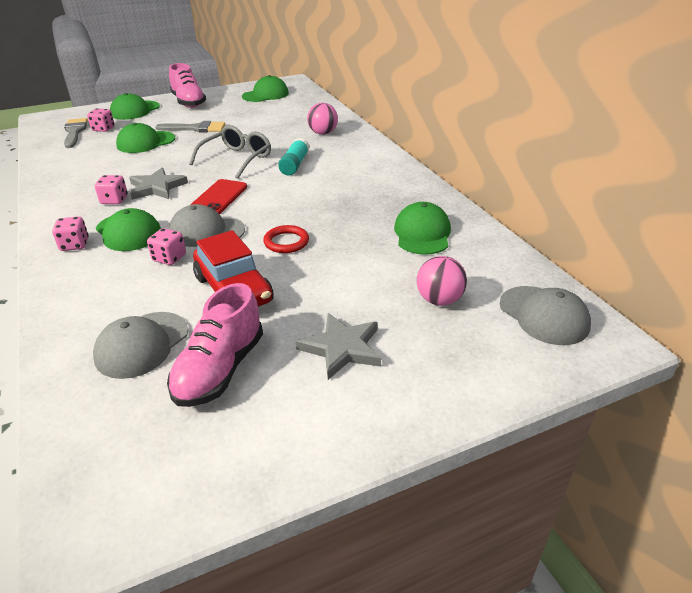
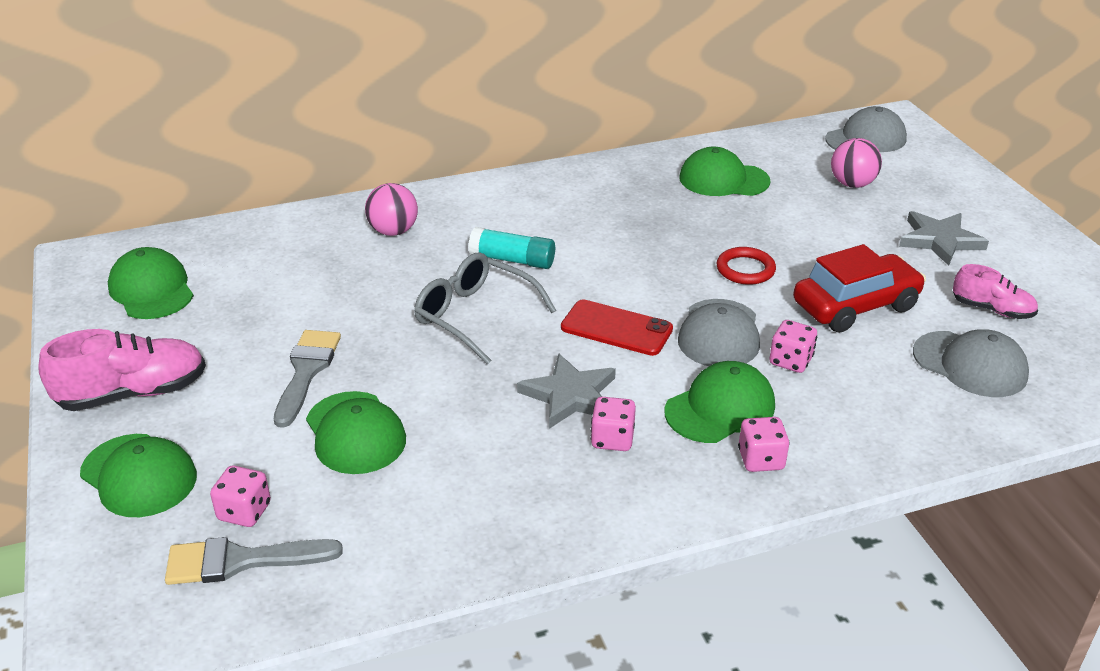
camera: 85 degrees left, 0 degrees up
(220, 369) = (992, 310): pink shoe -> pink shoe, size x0.61

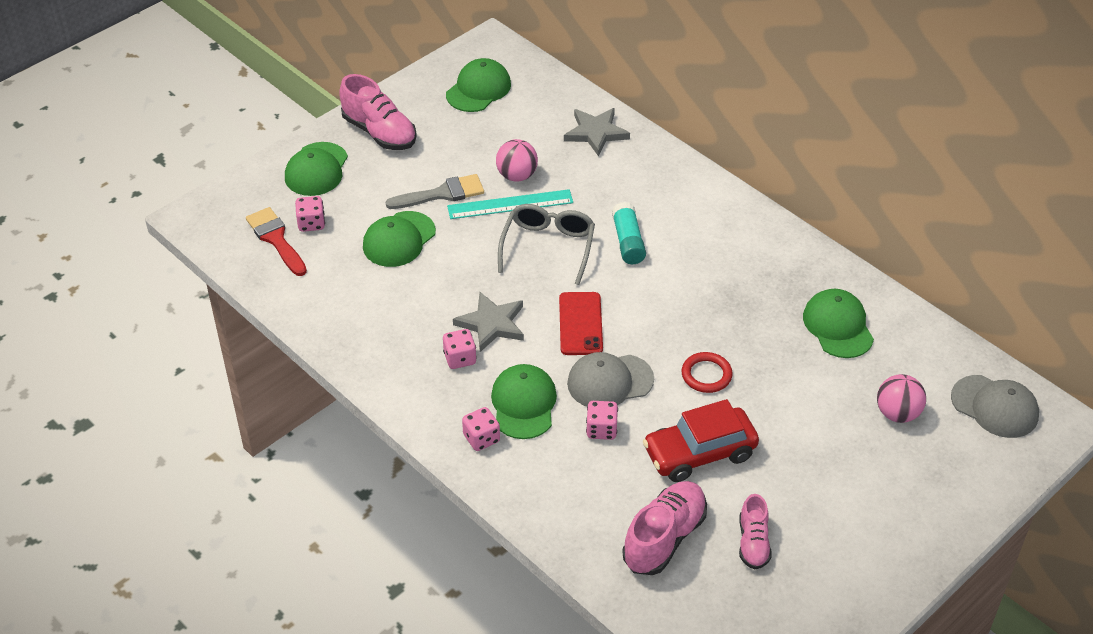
camera: 65 degrees right, 10 degrees up
(241, 561) = (276, 239): grey brush -> red brush
(378, 323) = (510, 204): none -> turquoise ruler
(393, 231) = (621, 167): pink ball -> pink ball (517, 176)
(720, 408) = (523, 404): green cap -> green cap turned 120 degrees counterclockwise
(855, 306) = (699, 453): red car -> red car turned 120 degrees clockwise
(940, 240) = (842, 492): grey star -> grey star (596, 133)
(970, 364) = (664, 538): grey cap -> pink shoe

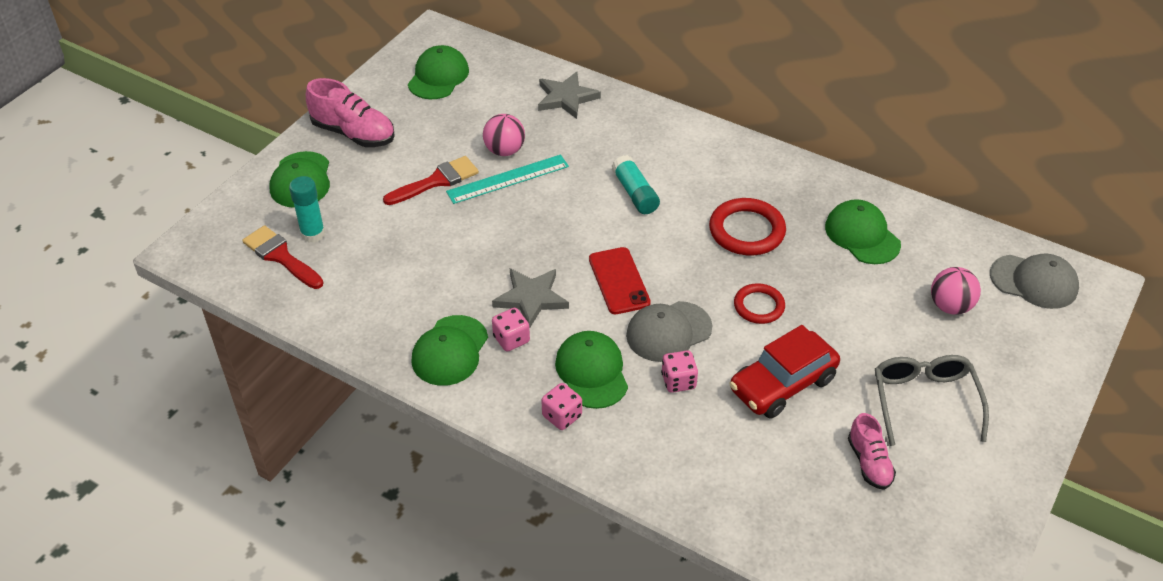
camera: 15 degrees left, 0 degrees up
(311, 223) = (313, 234): pink dice -> turquoise glue stick
(399, 239) = (408, 233): green cap -> green cap (450, 351)
(442, 194) = (436, 181): grey brush -> red brush
(548, 247) = (560, 213): grey glasses -> grey glasses (924, 400)
(664, 538) = (782, 478): pink shoe -> none
(724, 299) = (746, 231): none -> red ring

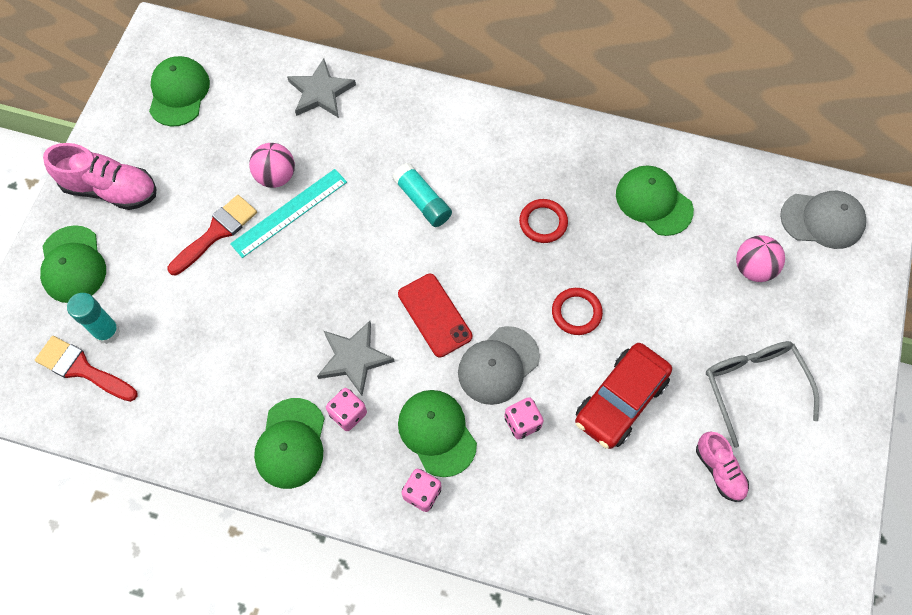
camera: 15 degrees left, 20 degrees up
(746, 231) = (543, 222): red ring -> red ring, size x0.63

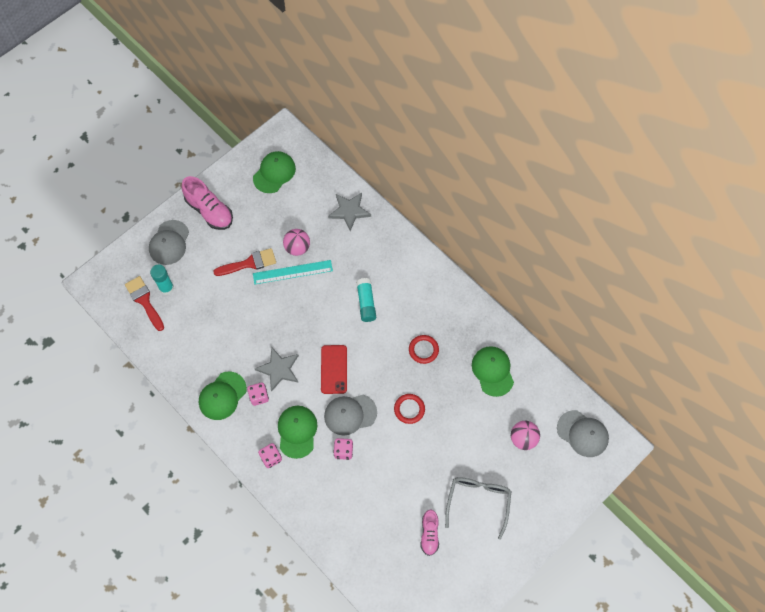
camera: 30 degrees right, 0 degrees up
(73, 264) = (169, 242): green cap -> grey cap
(620, 400) = (401, 469): red car -> none

